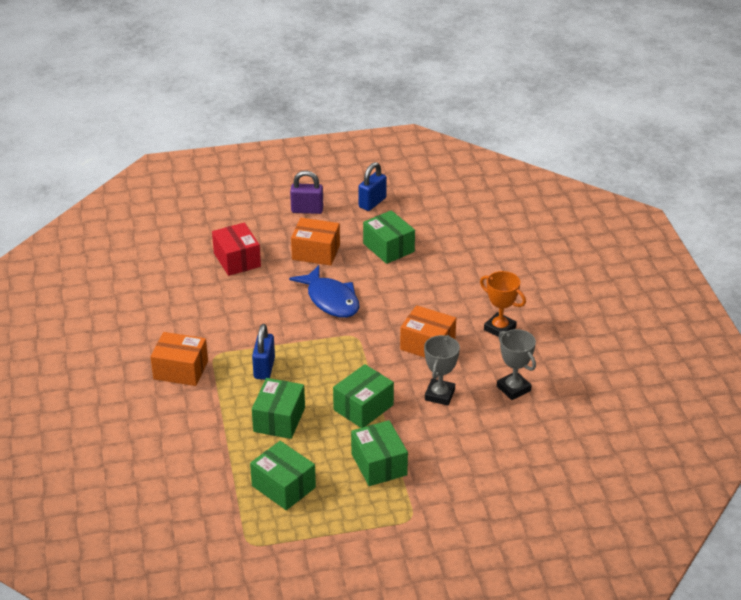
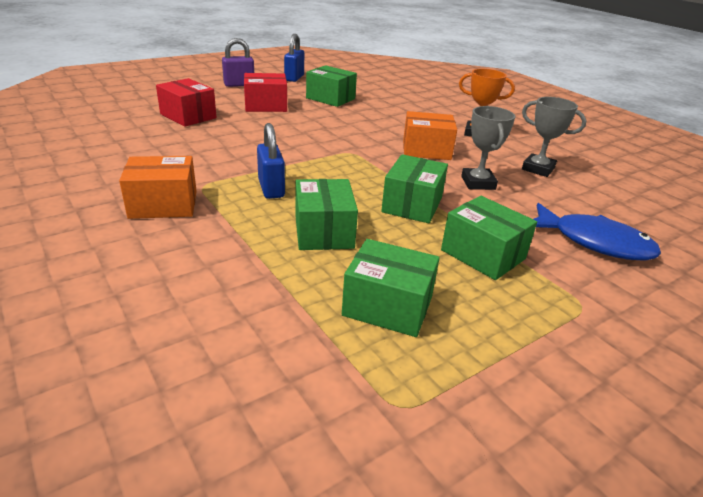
camera: 25 degrees left, 5 degrees down
(316, 252) = (266, 105): orange box -> red box
(331, 300) = (305, 132): blue fish -> blue fish (594, 242)

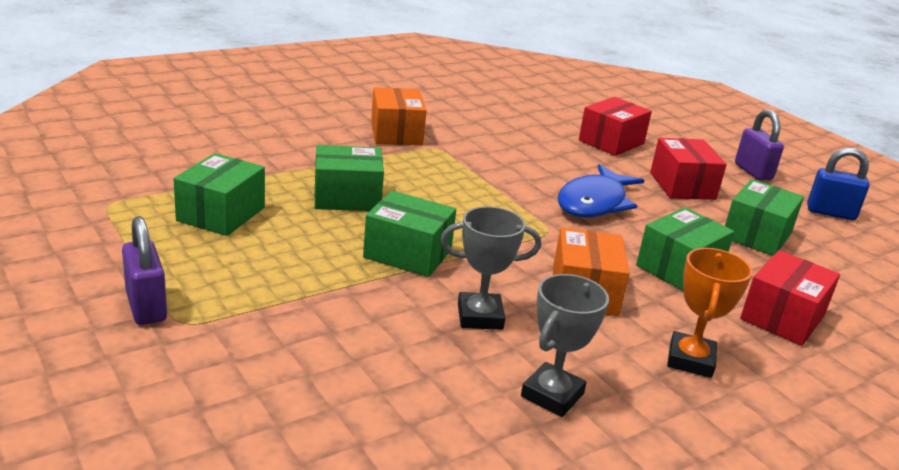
camera: 90 degrees right, 5 degrees down
(271, 188) = (435, 178): blue padlock -> none
(419, 108) = (782, 317): none -> red box
(483, 254) = (294, 280): green box -> green box (679, 268)
(579, 331) = (146, 307): none -> purple padlock
(594, 242) = (310, 378): blue fish -> blue fish (594, 203)

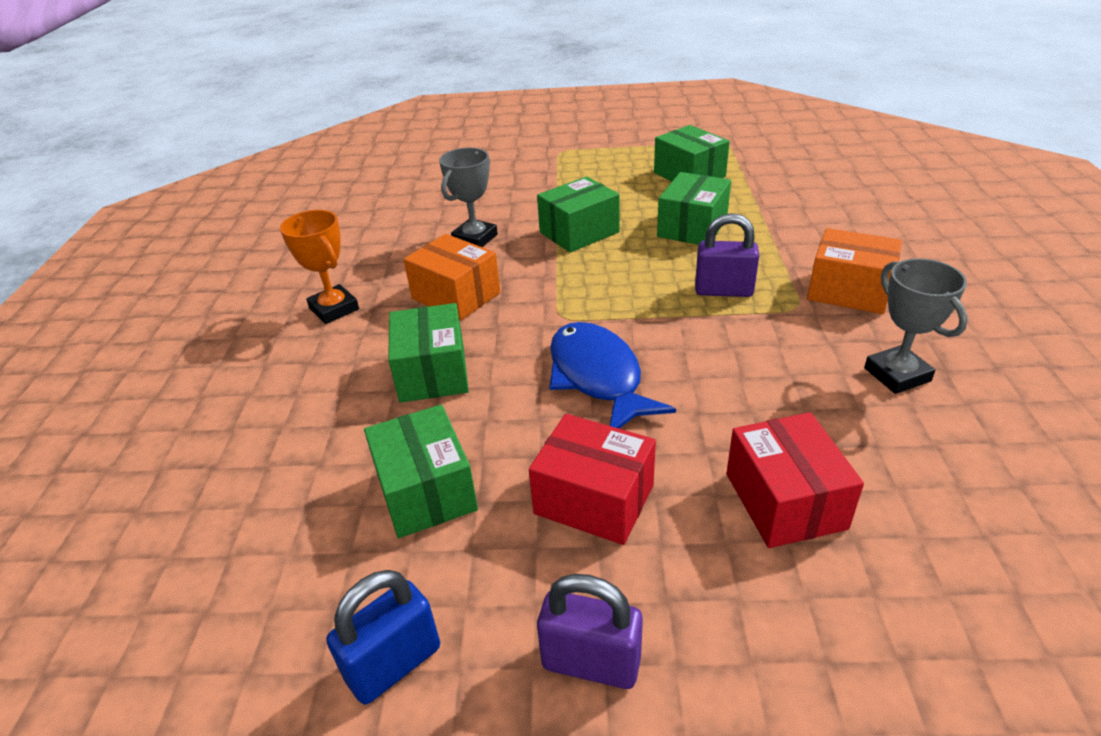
camera: 130 degrees right, 10 degrees up
(146, 307) = (585, 144): purple padlock -> purple padlock (723, 291)
(552, 395) = (378, 239): grey trophy -> grey trophy (897, 374)
(782, 317) = (306, 398): red box -> none

